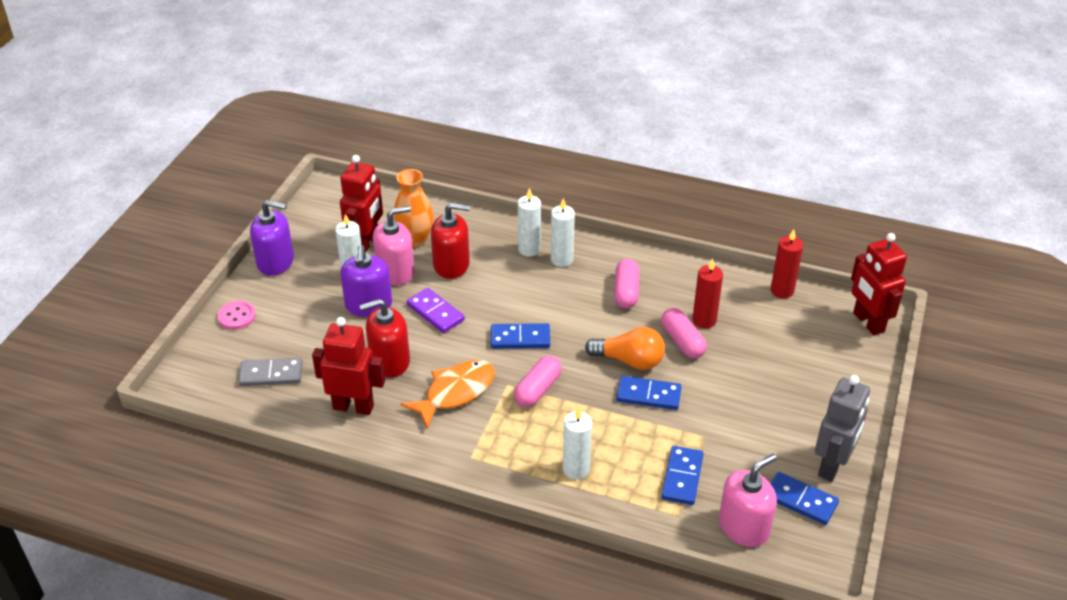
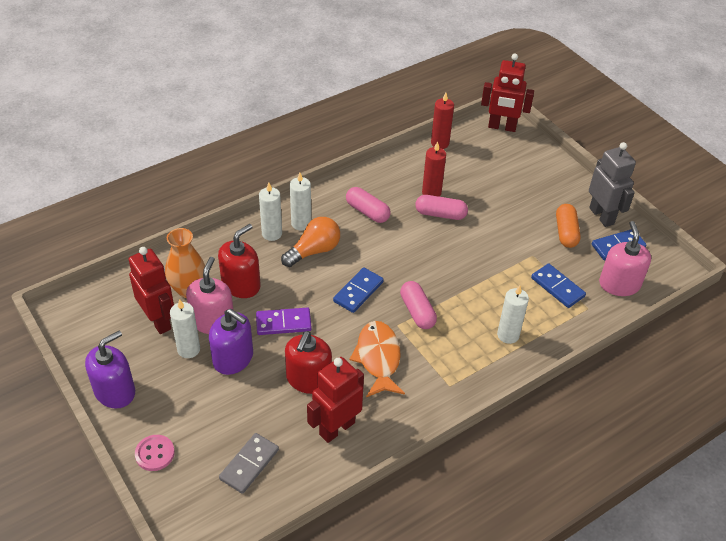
camera: 55 degrees left, 5 degrees up
(629, 360) = (433, 249): orange light bulb -> orange light bulb (314, 251)
(648, 395) = (473, 259): blue domino -> none
(770, 447) = (566, 232): none -> orange capsule

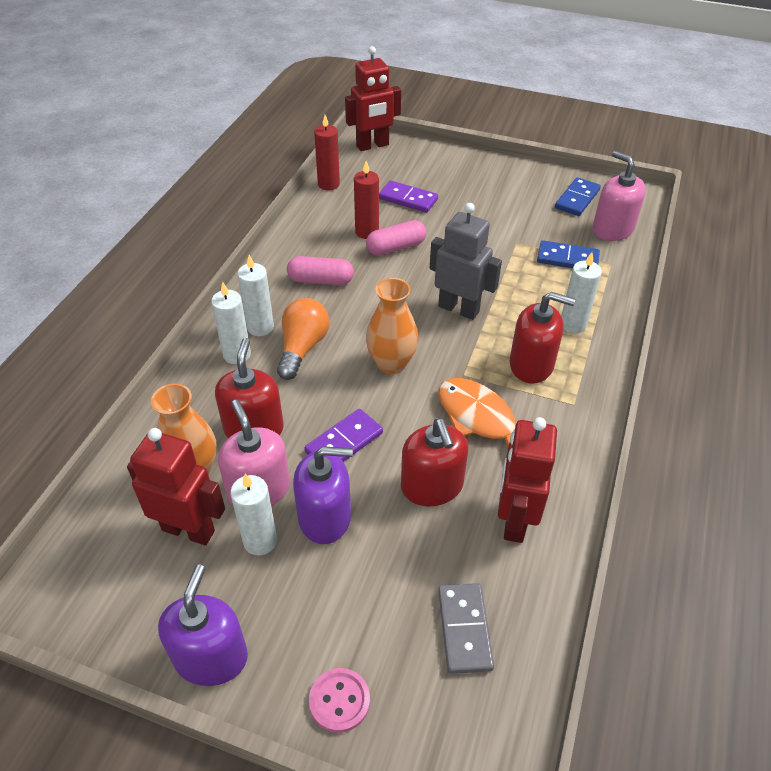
camera: 35 degrees left, 0 degrees up
(358, 292) = (391, 363): blue domino -> orange vase
(417, 311) = (469, 350): pink capsule -> none
(448, 345) = (531, 365): none -> red soap dispenser
(486, 182) = (408, 199): none -> purple domino
(566, 232) = (523, 208): orange capsule -> none
(602, 216) = (537, 180): grey robot -> grey robot (459, 309)

